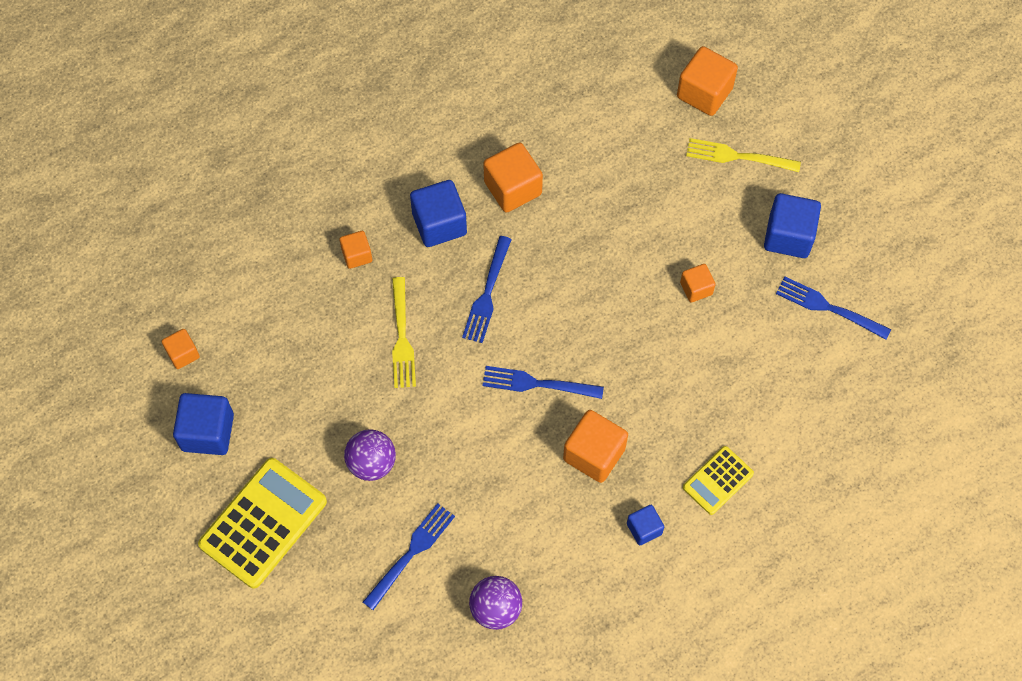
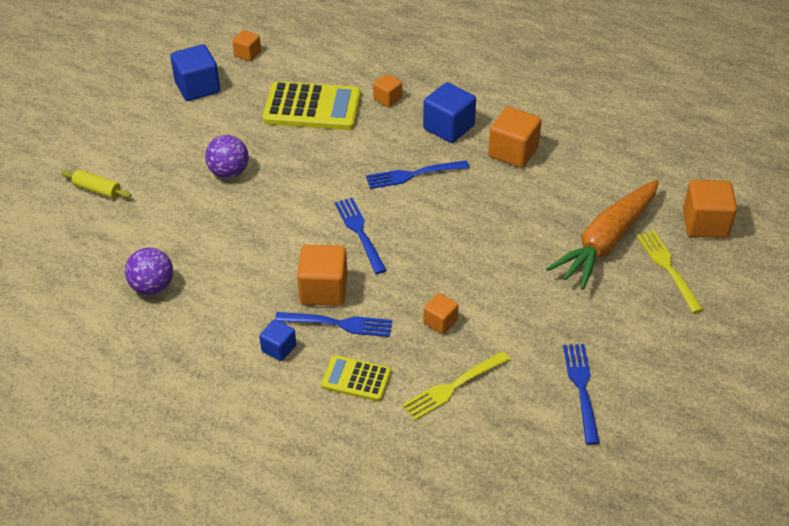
camera: 60 degrees right, 20 degrees down
(263, 523) = (146, 139): yellow calculator -> yellow calculator (312, 107)
(314, 606) = (97, 190): none -> yellow rolling pin
(402, 337) = (341, 146): yellow fork -> yellow fork (453, 387)
(411, 553) = (170, 222): blue fork -> blue fork (338, 324)
(677, 183) = (606, 241): none -> orange carrot
(696, 288) = (522, 292): orange cube -> orange cube (440, 322)
(788, 236) = (625, 332): blue cube -> none

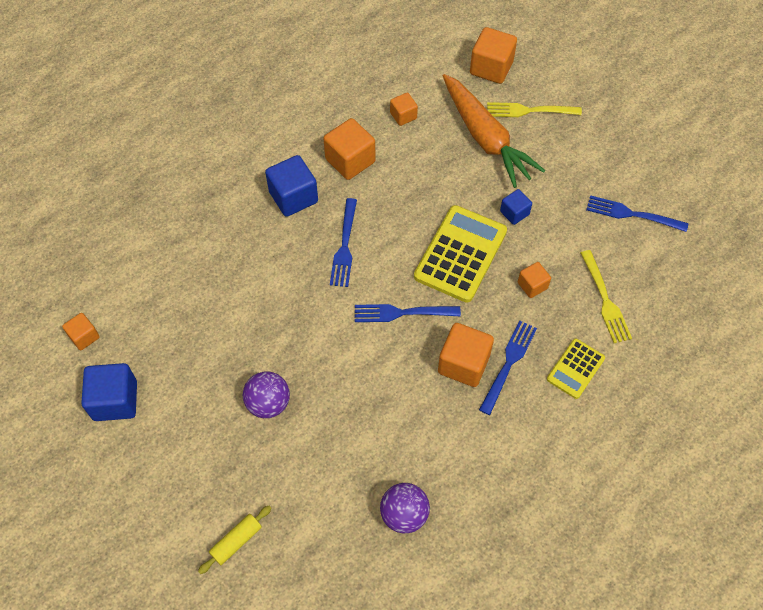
camera: 70 degrees left, 15 degrees up
(279, 348) = (521, 420): blue cube -> blue cube (514, 213)
(312, 107) = (206, 300): yellow calculator -> yellow calculator (460, 254)
(387, 99) = (227, 232): orange cube -> orange cube (403, 116)

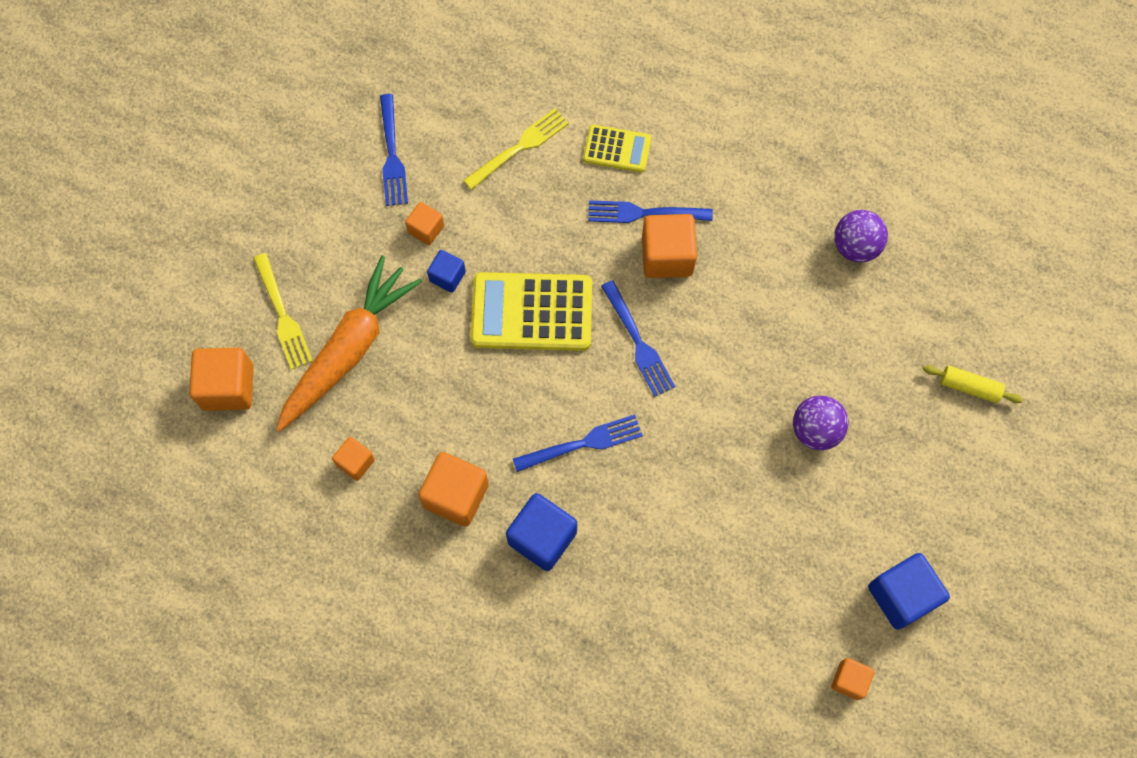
camera: 115 degrees left, 10 degrees up
(532, 285) = (537, 224): orange cube -> orange cube (426, 229)

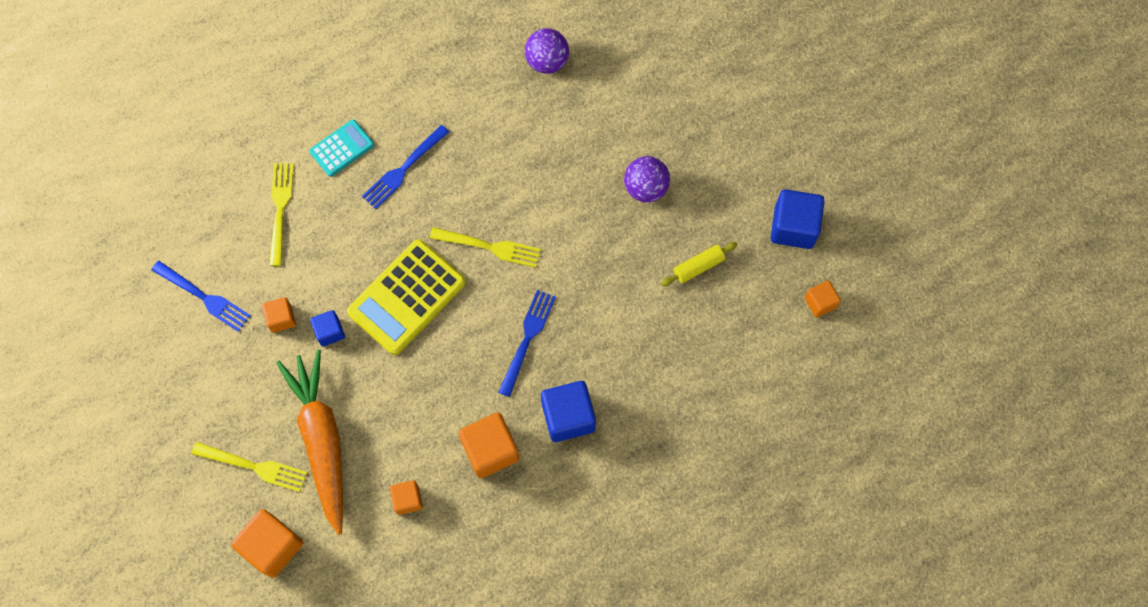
camera: 50 degrees left, 0 degrees up
(617, 149) = (342, 148): yellow calculator -> turquoise calculator
(638, 342) = (490, 247): blue fork -> yellow fork
(667, 256) = (447, 180): orange cube -> none
(969, 387) = (698, 75): yellow rolling pin -> yellow rolling pin (698, 266)

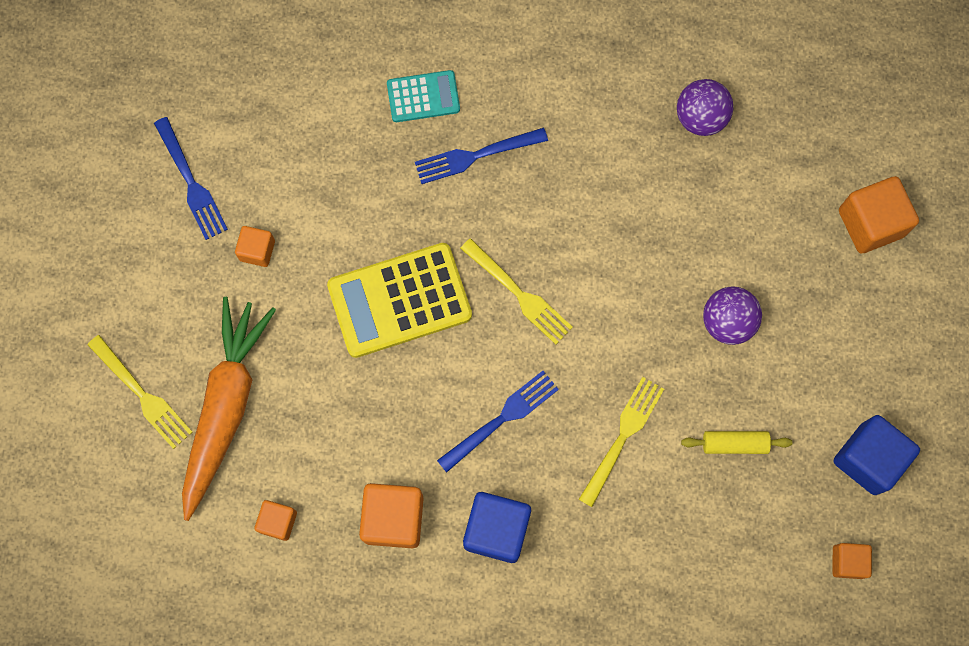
camera: 30 degrees right, 5 degrees up
(273, 546) = (114, 491): orange cube -> orange cube (870, 223)
(280, 209) = (321, 129): yellow fork -> yellow fork (622, 437)
(330, 332) = (298, 293): blue cube -> none

